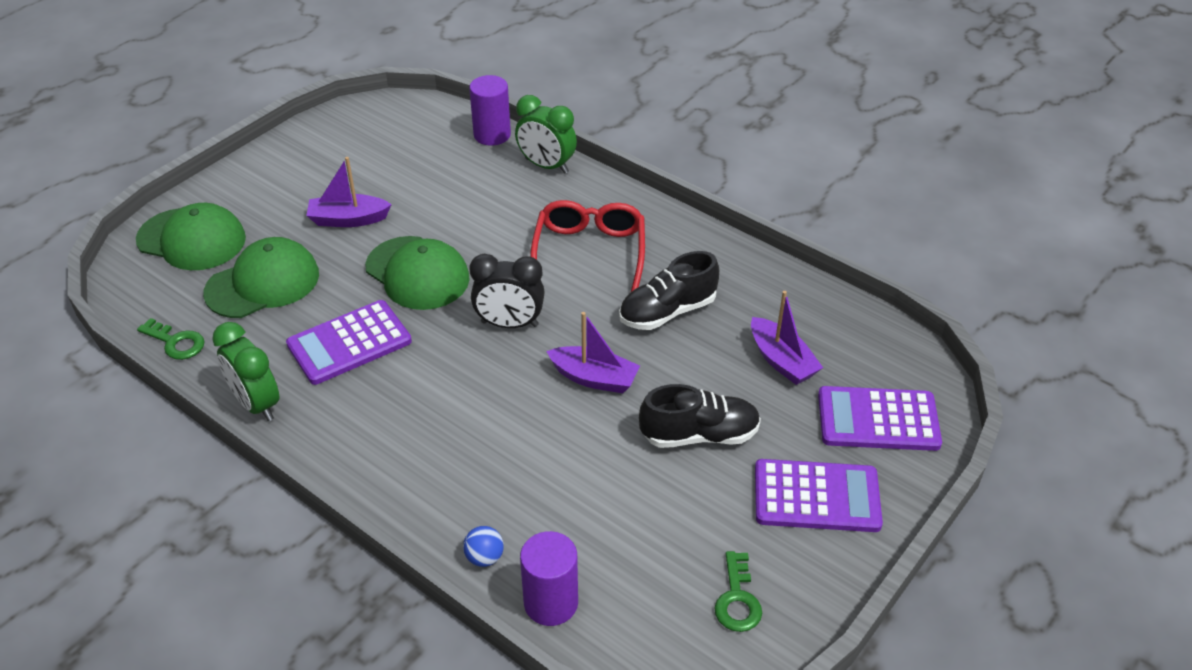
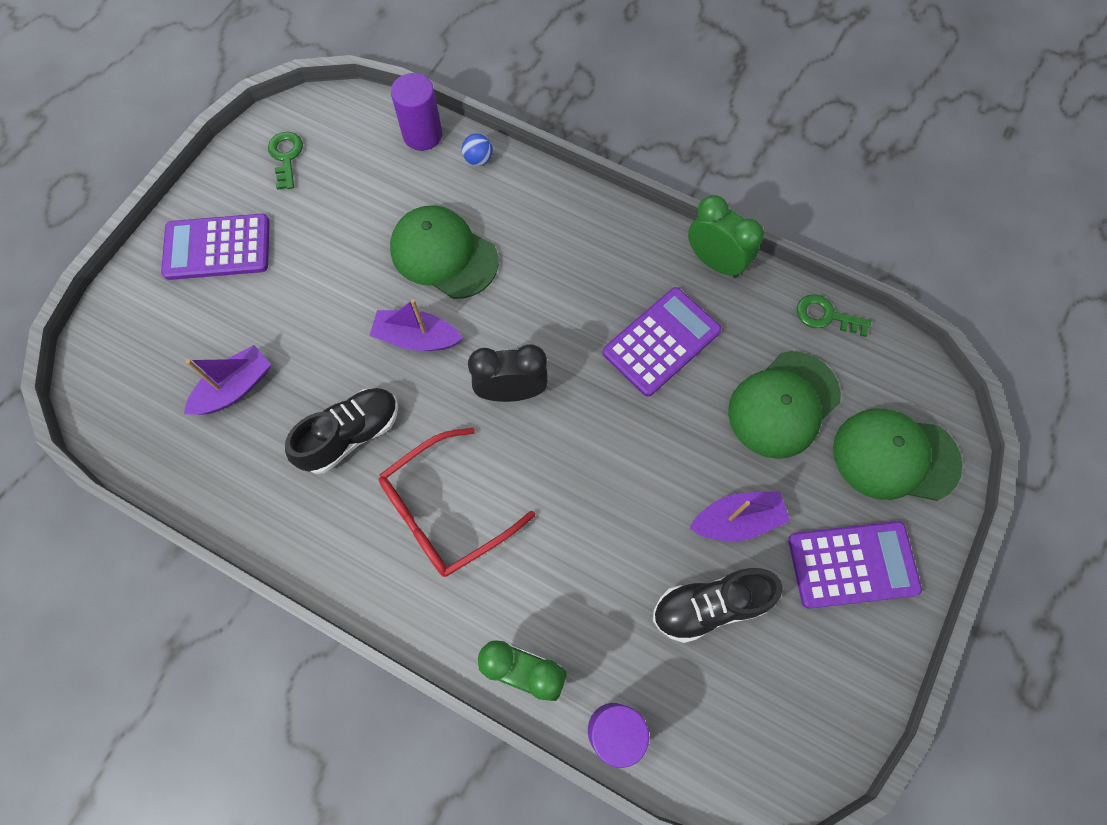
camera: 170 degrees right, 25 degrees up
(417, 273) = (627, 446): green cap -> green cap (443, 254)
(589, 253) = (444, 511): red glasses -> red glasses turned 60 degrees clockwise
(699, 435) = (315, 291): black shoe -> black shoe (709, 606)
(781, 361) = (235, 388): purple boat -> purple boat turned 90 degrees clockwise
(878, 419) = (151, 333): purple calculator -> purple calculator (852, 564)

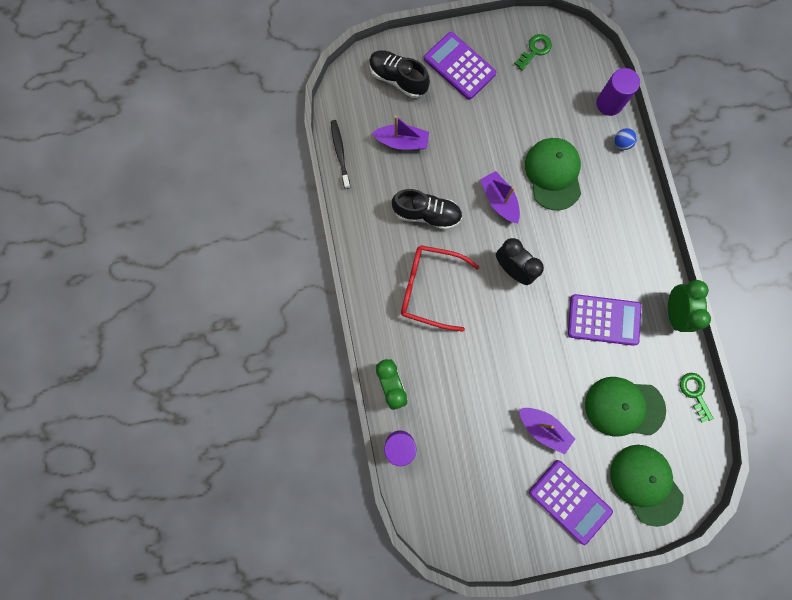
camera: 50 degrees right, 10 degrees up
(169, 476) = (340, 153): none -> black toothbrush
(709, 606) = (491, 446): black shoe -> black shoe (398, 79)

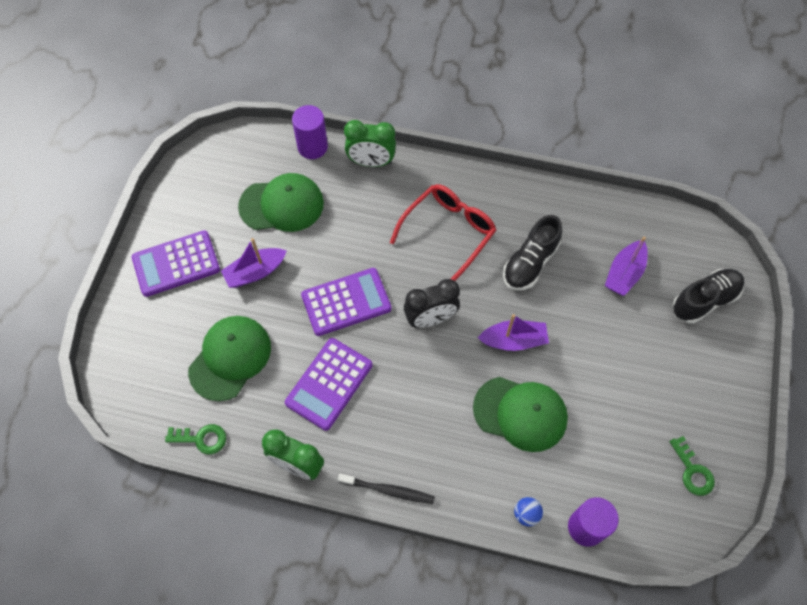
camera: 115 degrees right, 15 degrees down
(340, 153) = (634, 210): black toothbrush -> black toothbrush (389, 490)
(459, 66) = (699, 373): purple calculator -> purple calculator (346, 302)
(645, 484) = (146, 340): green cap -> green cap (282, 205)

